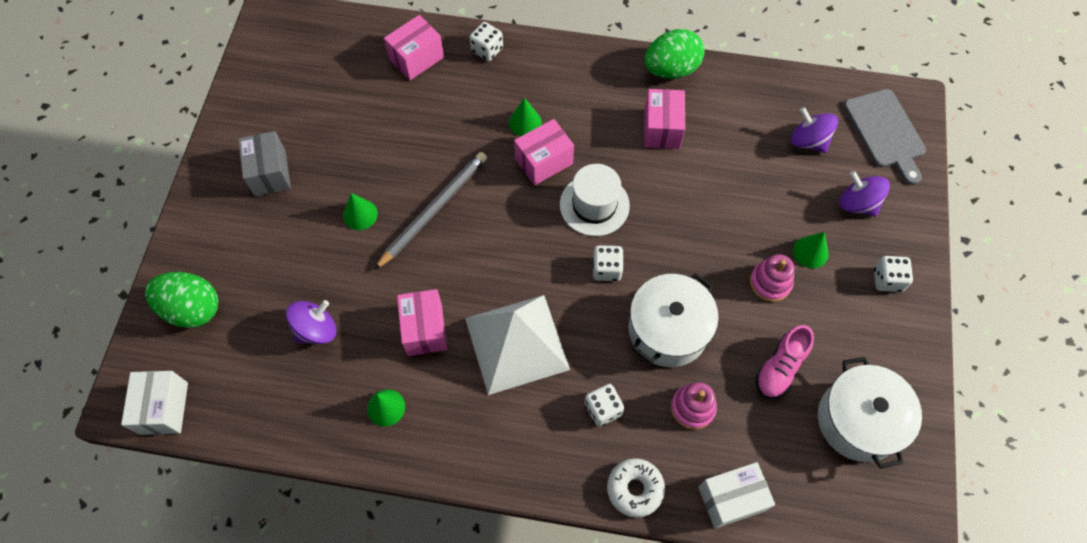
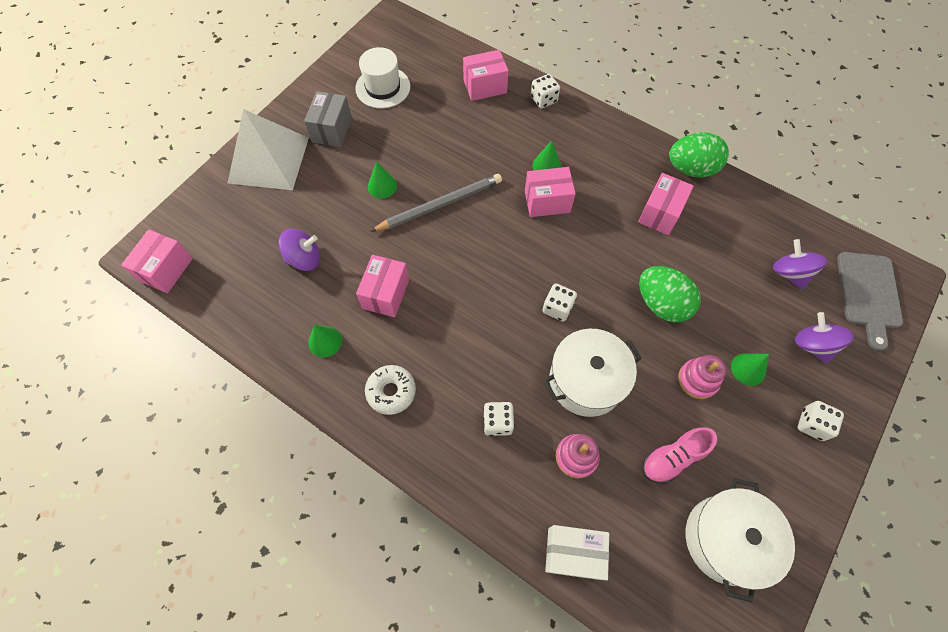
camera: 25 degrees right, 0 degrees up
(164, 408) = (166, 269): white box -> pink box
(192, 309) = (225, 206): green egg -> green egg (661, 304)
(516, 343) = (453, 336): white pyramid -> white pyramid (268, 160)
(594, 205) = (572, 252): white hat -> white hat (383, 87)
(635, 489) = (492, 503): white donut -> white donut (391, 391)

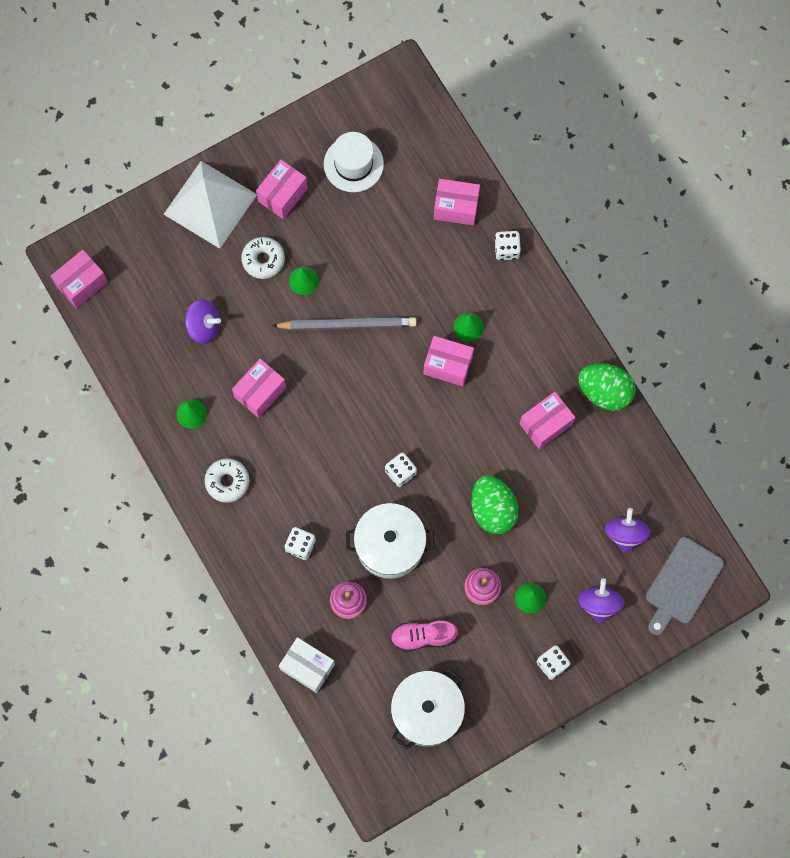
camera: 25 degrees right, 10 degrees up
(332, 130) = (282, 195): grey box -> pink box
(337, 184) = (263, 260): none -> white donut

